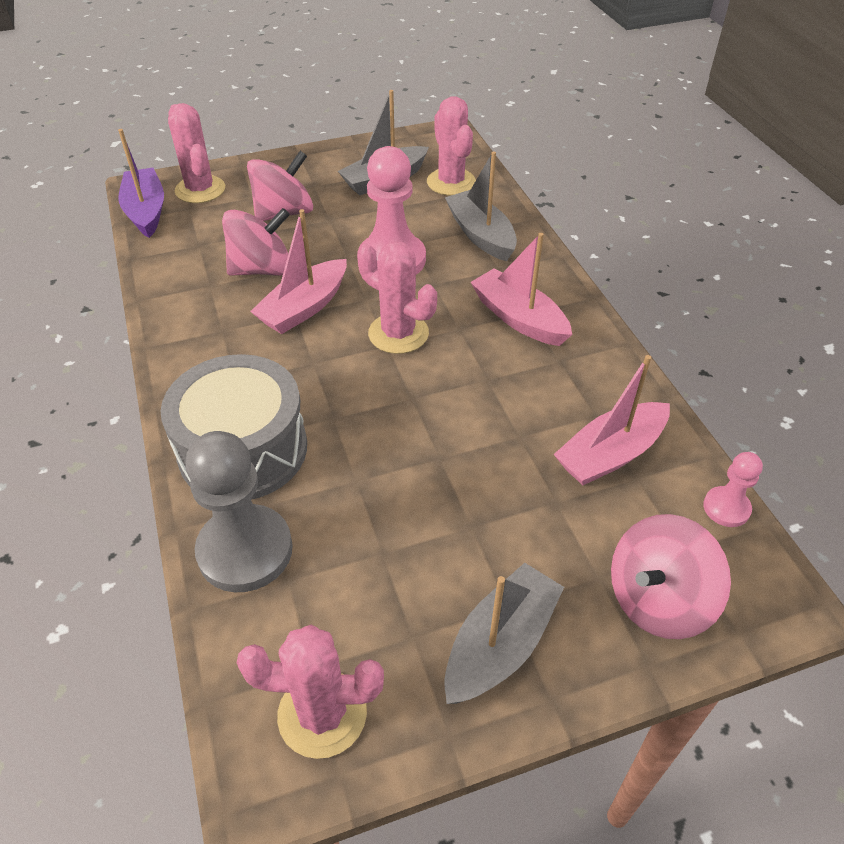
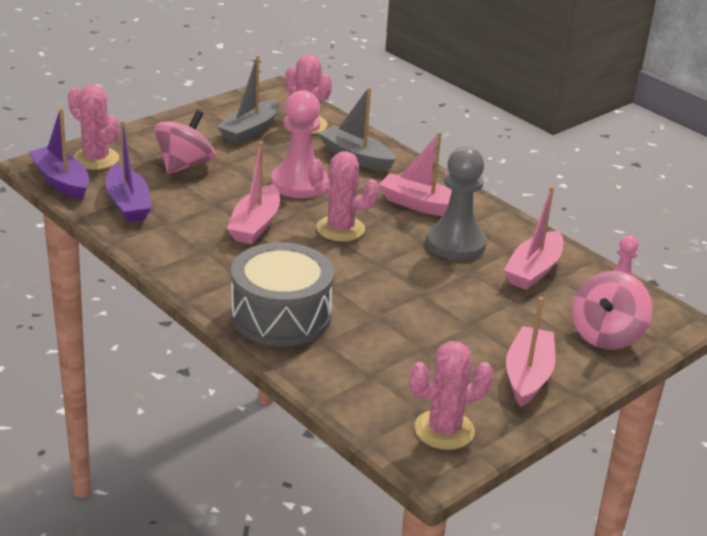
camera: 25 degrees left, 15 degrees down
(190, 252) = (128, 203): none -> purple boat
(245, 550) = (329, 367): grey pawn -> grey pawn (455, 244)
(262, 269) = (199, 206): pink spinning top -> none
(500, 645) = (528, 376): grey boat -> pink boat

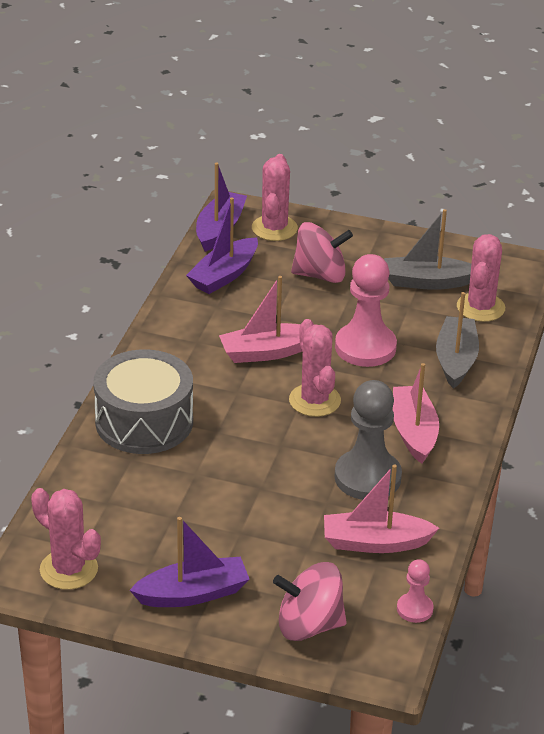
camera: 60 degrees right, 5 degrees up
(528, 376) = (192, 594): pink boat -> purple boat

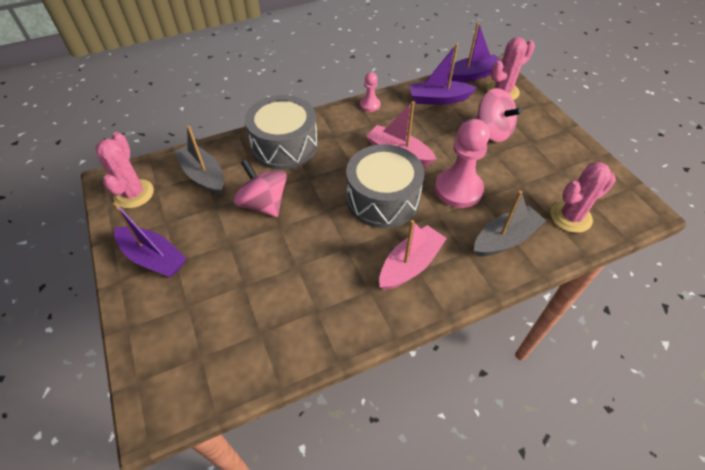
camera: 50 degrees right, 15 degrees up
(309, 625) = (167, 336): pink spinning top -> pink spinning top (264, 204)
(314, 400) = (382, 199): pink cactus -> grey drum
(367, 477) = (340, 270): grey pawn -> none
(375, 543) = (280, 318): pink boat -> none
(414, 609) = (231, 389): pink pawn -> pink pawn (370, 105)
(427, 282) = (555, 177): grey boat -> grey boat (204, 176)

